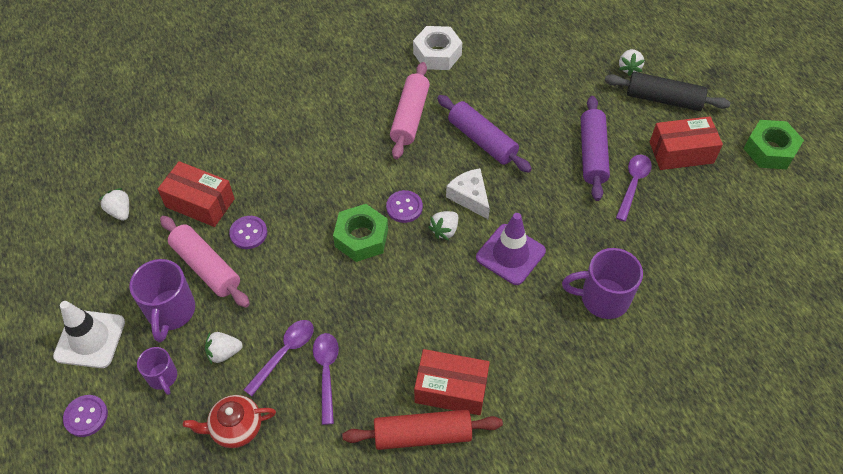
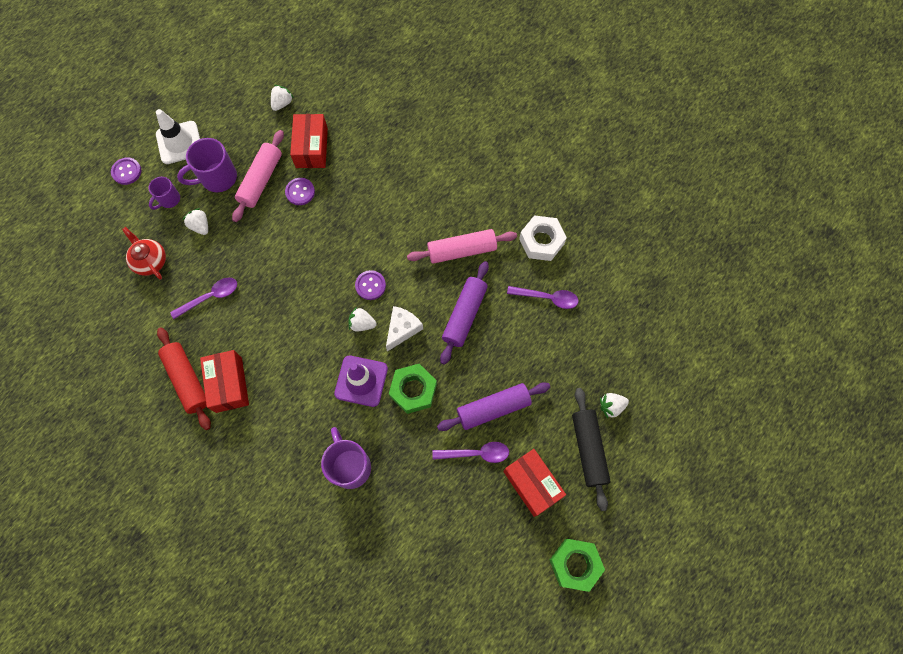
camera: 65 degrees right, 15 degrees up
(284, 353) = (214, 263): purple spoon -> purple spoon (547, 298)
(361, 238) = (329, 268): green nut -> green nut (413, 390)

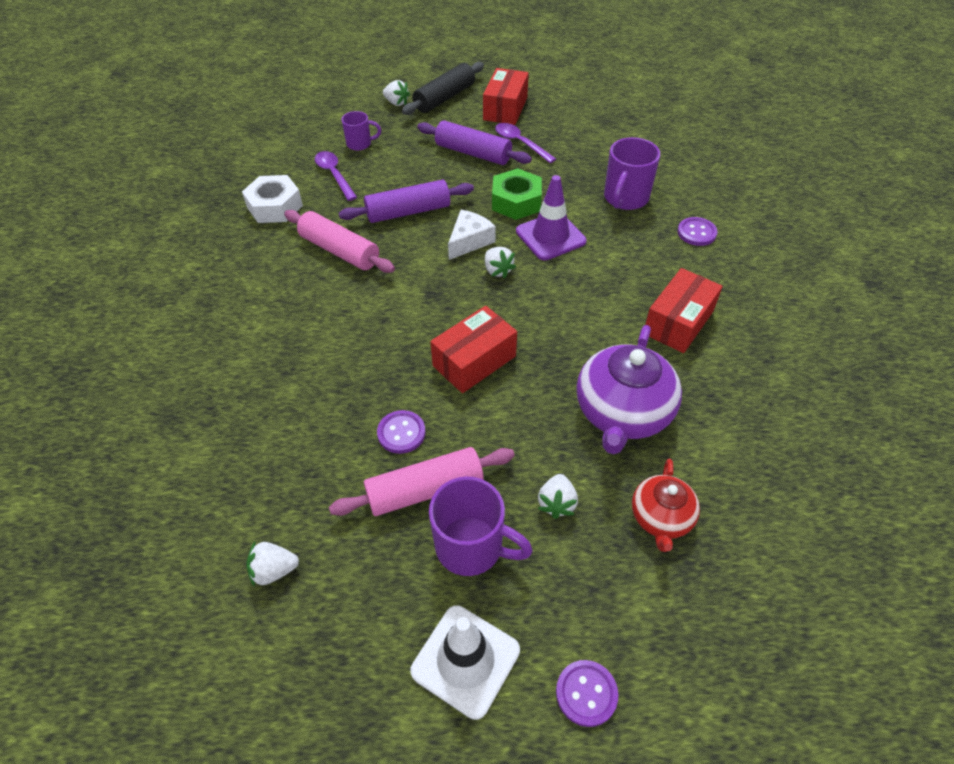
camera: 130 degrees left, 20 degrees down
(169, 200) = (564, 580): purple mug -> purple mug (360, 144)
(187, 380) = (720, 358): red rolling pin -> none
(210, 297) = (622, 413): purple spoon -> purple teapot
(311, 148) = (323, 471): red box -> red box (474, 361)
(370, 285) = (451, 290): purple button -> purple button (696, 233)
(402, 329) = (469, 241): white cheese -> white cheese turned 135 degrees clockwise
(575, 564) = (532, 69): green nut -> none

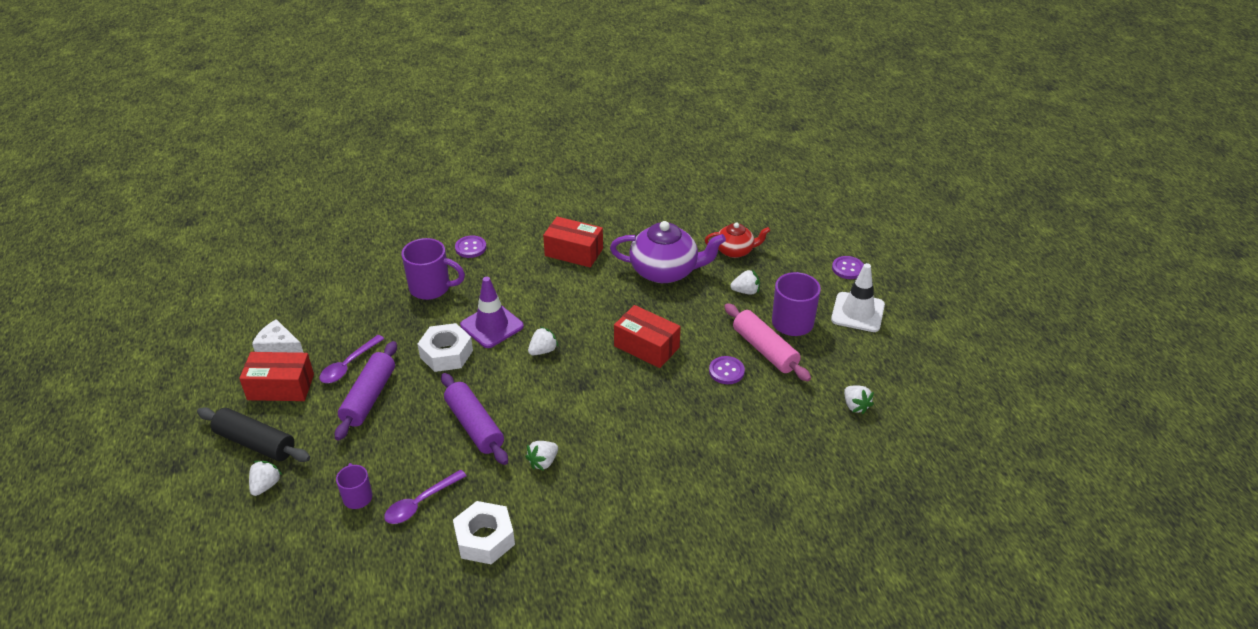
camera: 105 degrees left, 10 degrees down
(339, 251) = (543, 462): pink rolling pin -> white strawberry
(469, 241) = (509, 374): white cheese -> white cheese (279, 348)
(516, 201) = (446, 354): green nut -> white nut

